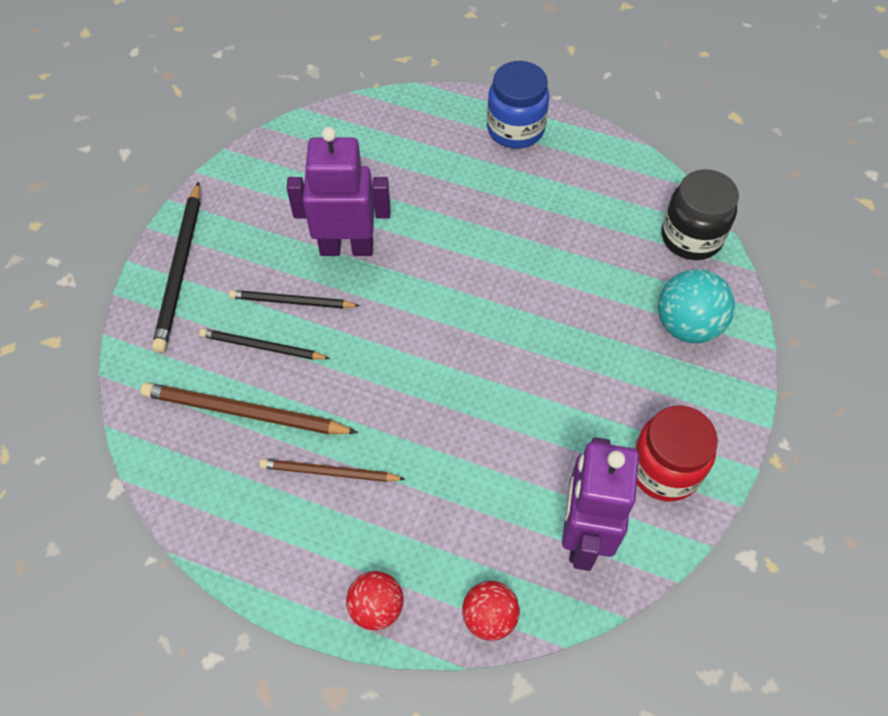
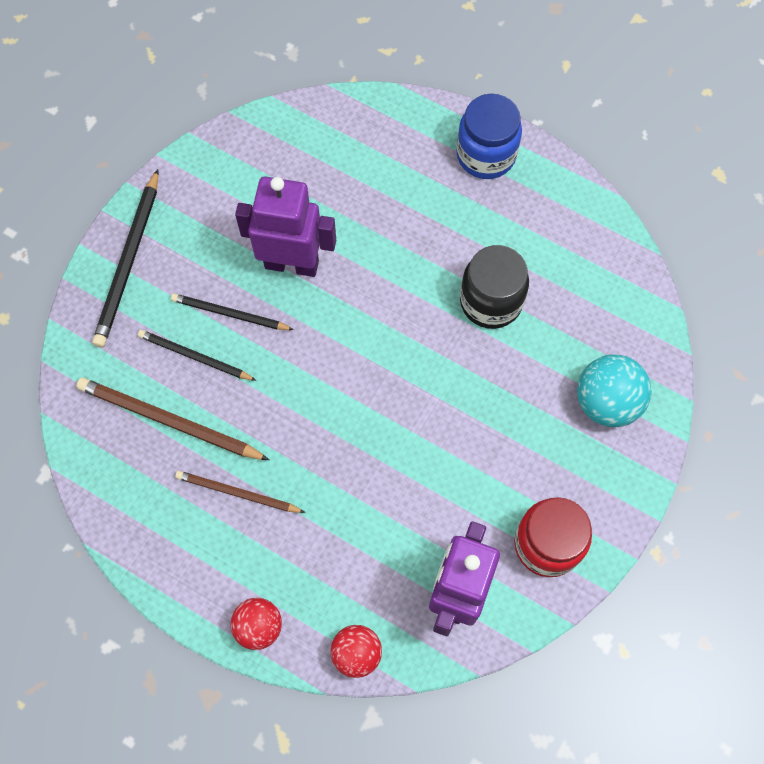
camera: 10 degrees right, 10 degrees up
(691, 237) = (635, 307): black jar -> black jar (491, 301)

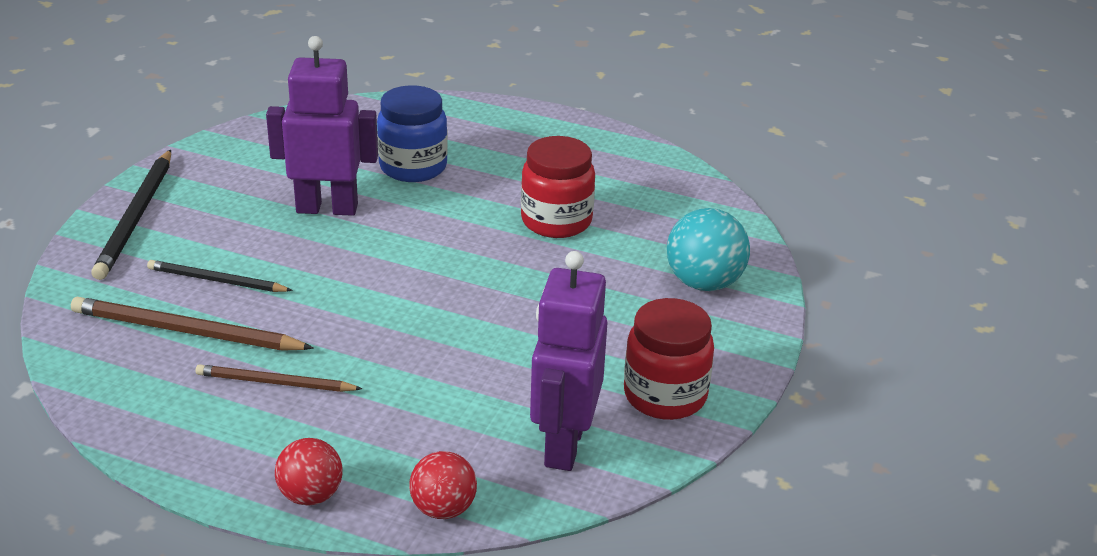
camera: 10 degrees left, 35 degrees down
(229, 314) = (257, 247): black pencil -> none
(486, 155) = (530, 128): blue jar -> blue jar (413, 167)
(491, 301) = (556, 221): black jar -> red jar

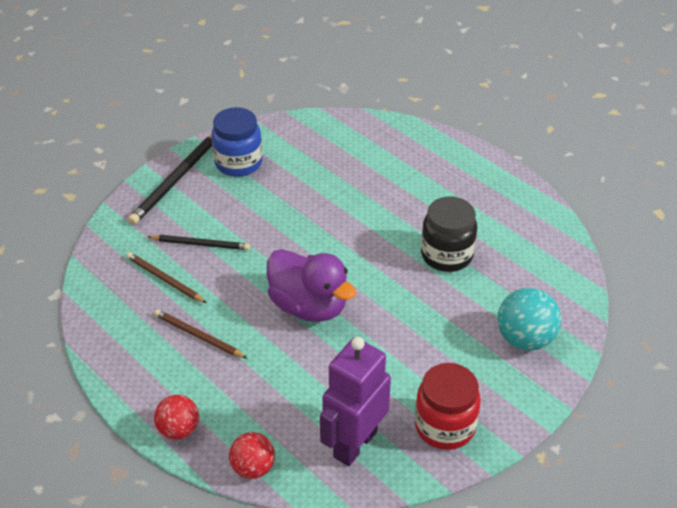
camera: 25 degrees right, 10 degrees up
(186, 331) = (164, 279): brown pencil -> brown pencil, size x0.63
(216, 280) = (201, 244): black pencil -> black pencil turned 150 degrees clockwise
(327, 208) = (297, 203): purple robot -> none
(411, 314) = (309, 306): none -> purple duck
(413, 167) = (371, 182): blue jar -> blue jar (238, 163)
(556, 221) = (446, 255): red jar -> black jar

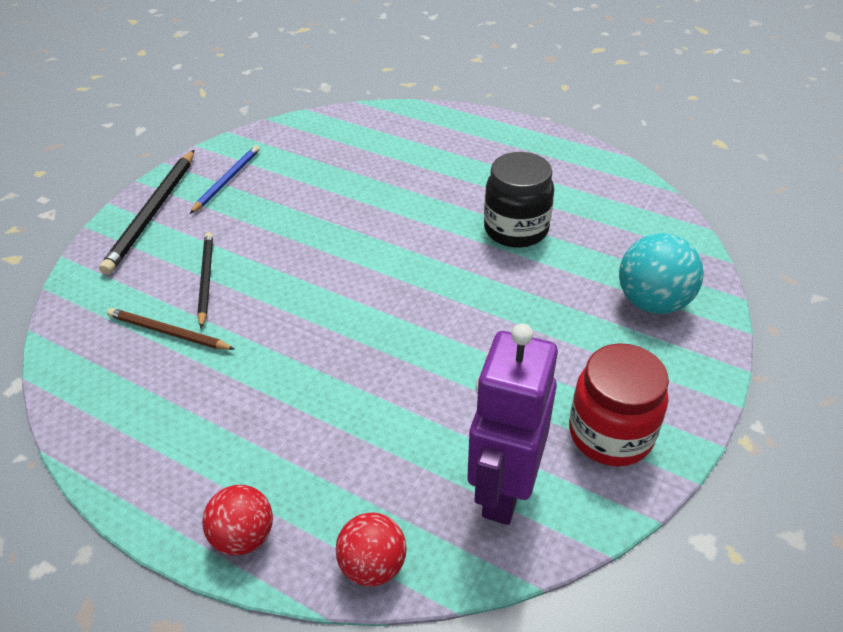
camera: 15 degrees left, 0 degrees up
(198, 336) = (235, 395): brown pencil -> none
(201, 244) = (206, 279): black pencil -> black pencil turned 90 degrees counterclockwise
(238, 163) = (227, 180): blue jar -> blue pencil
(309, 306) = (372, 323): purple duck -> none

